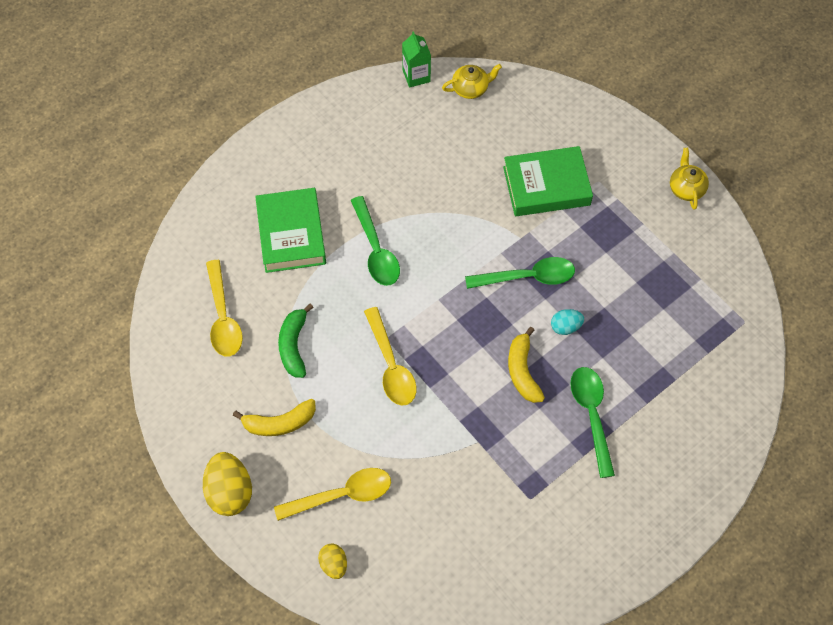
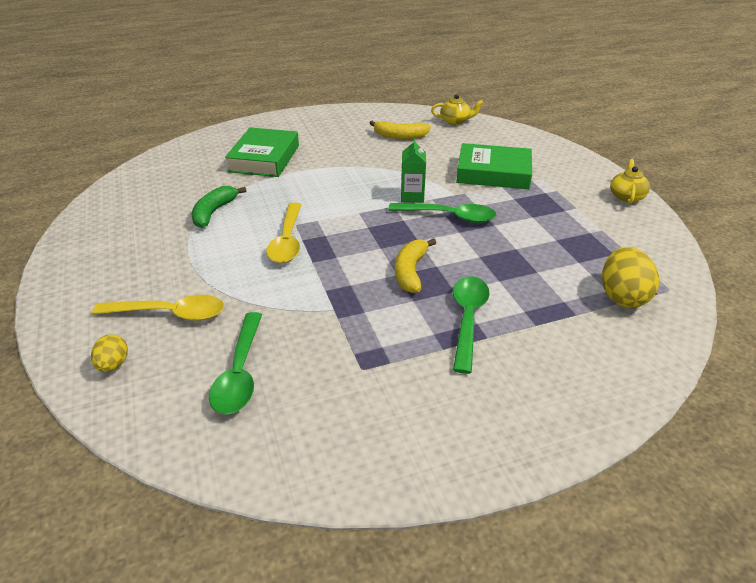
camera: 20 degrees right, 25 degrees down
(223, 317) = (173, 186): yellow spoon -> none
(230, 492) = (72, 285): yellow egg -> yellow egg (622, 296)
(279, 423) = (159, 253): yellow banana -> yellow banana (400, 136)
(376, 249) = (325, 177): green spoon -> green spoon (240, 372)
(416, 76) = (416, 110): green carton -> green carton (412, 196)
(565, 327) = (470, 253): turquoise egg -> none

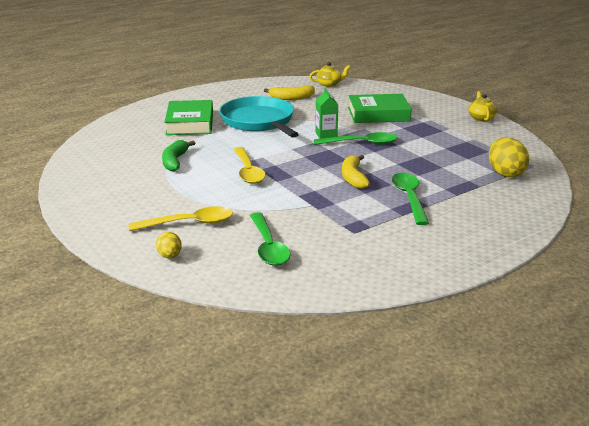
camera: 15 degrees left, 10 degrees down
(343, 166) = (259, 121): none -> turquoise pan

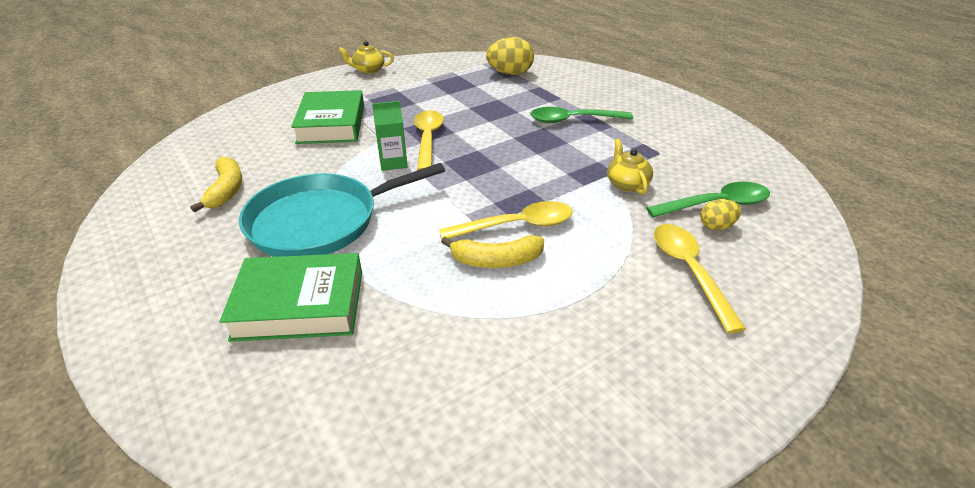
camera: 90 degrees left, 10 degrees up
(170, 256) = (781, 281): yellow egg -> yellow egg (716, 226)
(175, 161) = (479, 308): green banana -> none
(329, 84) = (183, 156): yellow teapot -> yellow teapot (627, 184)
(353, 178) = (528, 148): yellow banana -> yellow banana (496, 261)
(361, 143) = (428, 139): green spoon -> yellow spoon

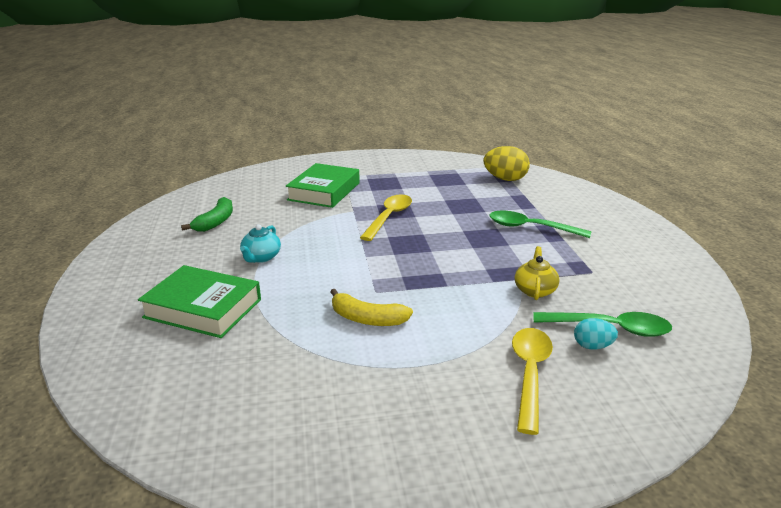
camera: 25 degrees right, 10 degrees down
(226, 190) = (216, 222): yellow banana -> green banana
(320, 221) = (261, 257): turquoise pan -> turquoise teapot
(368, 70) = (385, 156): yellow teapot -> none
(393, 163) = (347, 229): green carton -> none
(516, 226) = (405, 298): yellow spoon -> none
(716, 226) = (592, 346): yellow egg -> turquoise egg

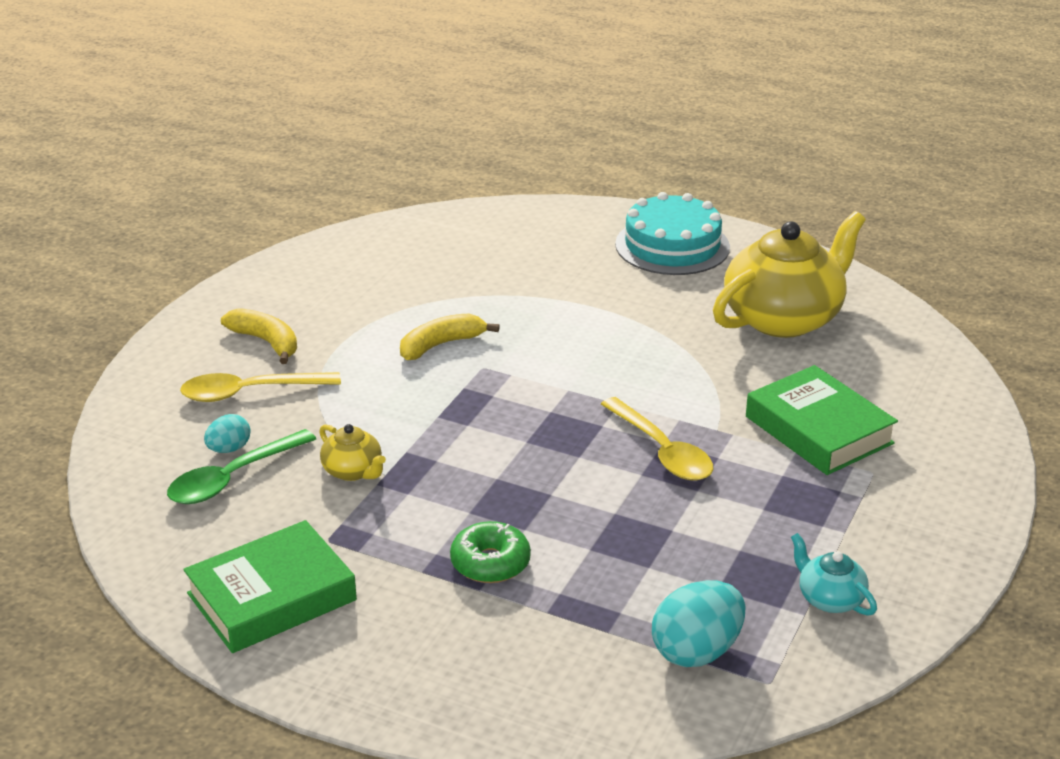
camera: 125 degrees right, 5 degrees up
(133, 280) = (672, 246): none -> turquoise cake
(203, 308) = (569, 269): green book -> green book (272, 597)
(216, 222) = (783, 318): green banana -> yellow teapot
(261, 257) = (644, 323): turquoise teapot -> turquoise teapot (829, 599)
(462, 407) = (266, 342): none -> yellow banana
(505, 179) = (696, 651): yellow egg -> turquoise egg
(529, 374) = (250, 392): yellow spoon -> yellow spoon turned 120 degrees clockwise
(531, 228) = (490, 563): green spoon -> green donut

